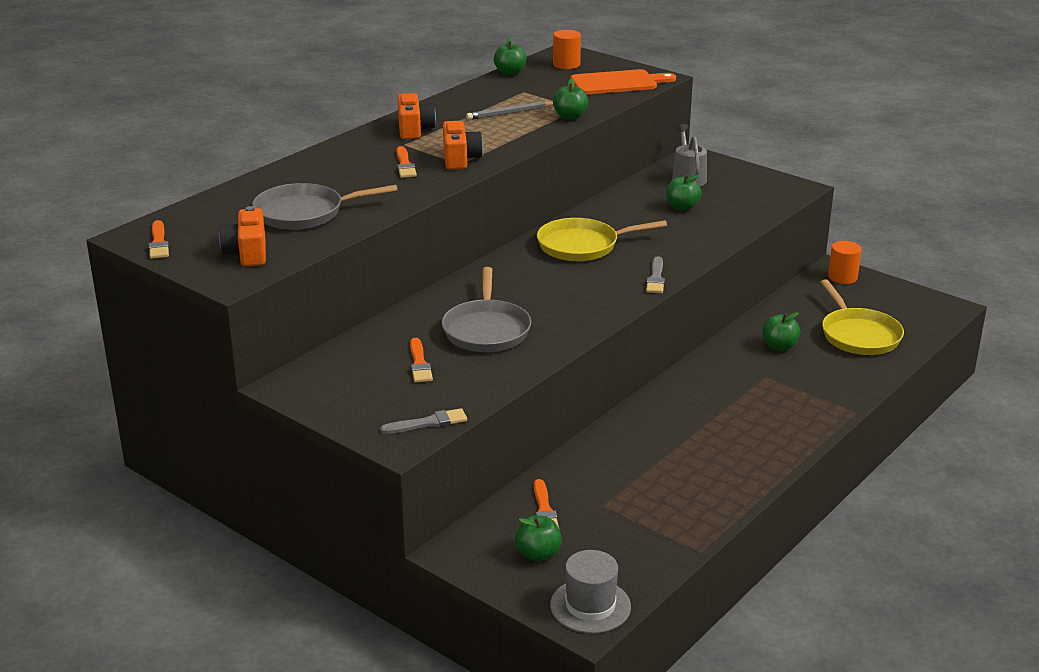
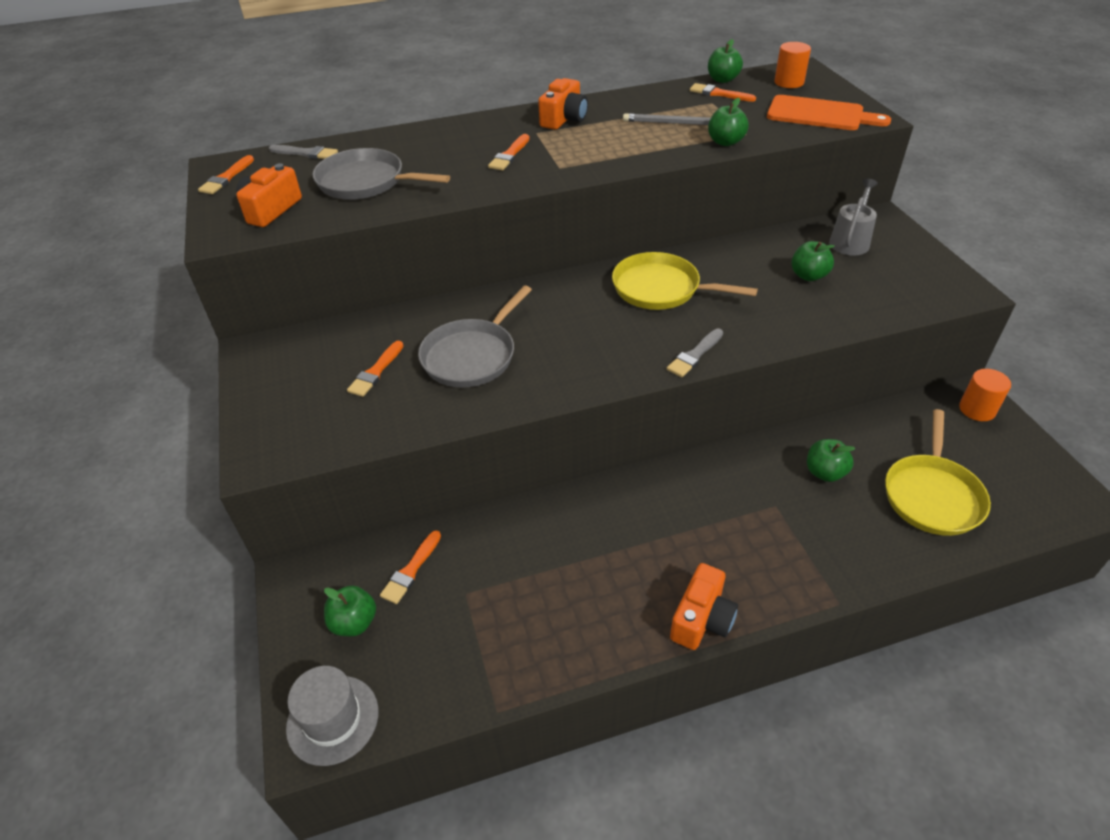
camera: 35 degrees right, 15 degrees up
(428, 423) = (306, 446): grey brush -> grey brush (306, 153)
(460, 159) = (565, 162): orange camera -> orange camera (702, 619)
(520, 84) = (719, 94): none -> orange brush

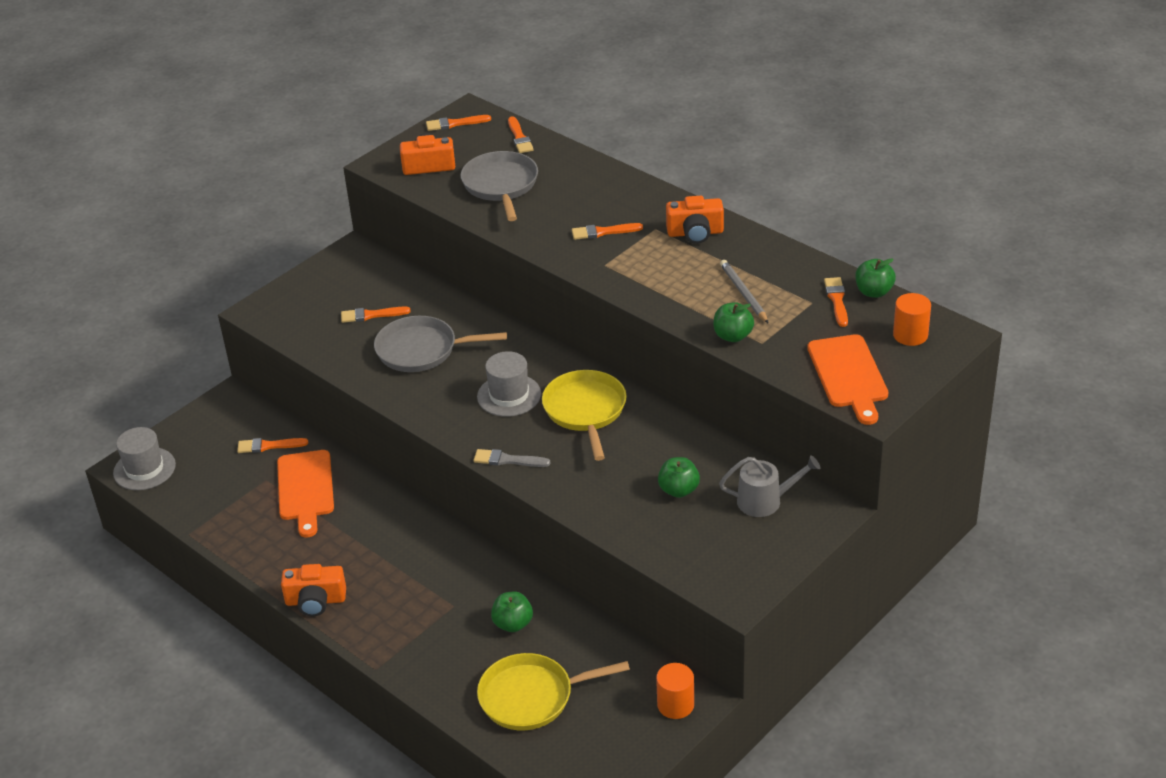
camera: 60 degrees right, 5 degrees down
(306, 153) = (519, 137): grey brush -> orange brush
(354, 622) = (213, 442): green apple -> none
(511, 562) = (305, 489): none -> orange cutting board
(598, 324) = (509, 395): none -> grey hat

